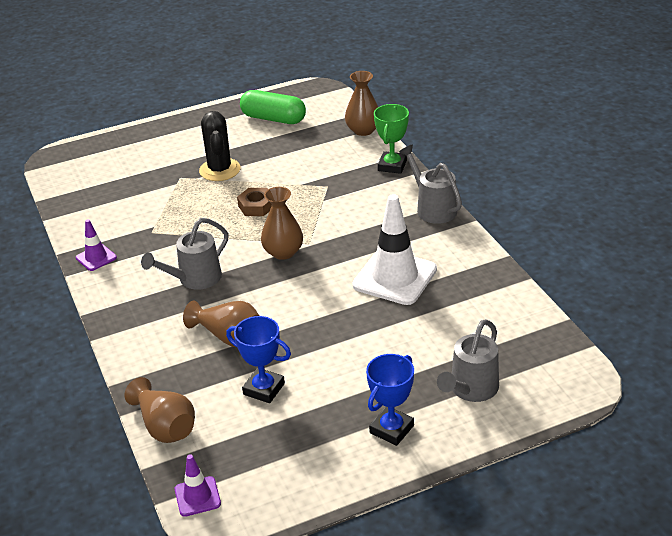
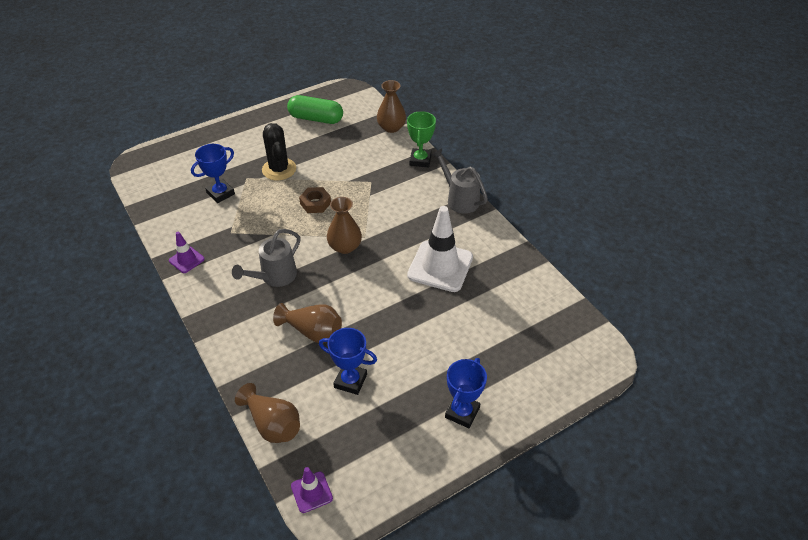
camera: 10 degrees left, 10 degrees up
(147, 192) = (220, 193): none -> blue trophy
(470, 390) = (519, 370): grey watering can -> none

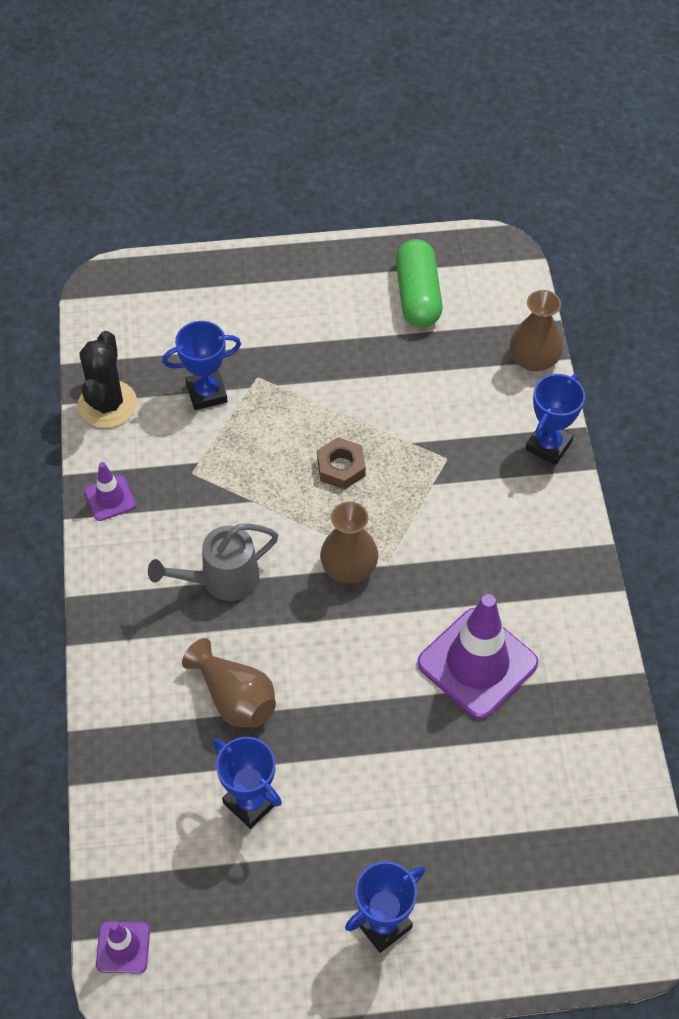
camera: 25 degrees right, 10 degrees up
(272, 424) = (116, 822): brown vase -> none
(279, 169) = (314, 379): black cactus -> black cactus (107, 404)
(316, 118) = (418, 296): green capsule -> green capsule turned 45 degrees clockwise
(420, 160) = (548, 445): green trophy -> blue trophy
(440, 266) = (477, 663): white traffic cone -> purple traffic cone
(459, 199) = (573, 548): grey watering can -> none

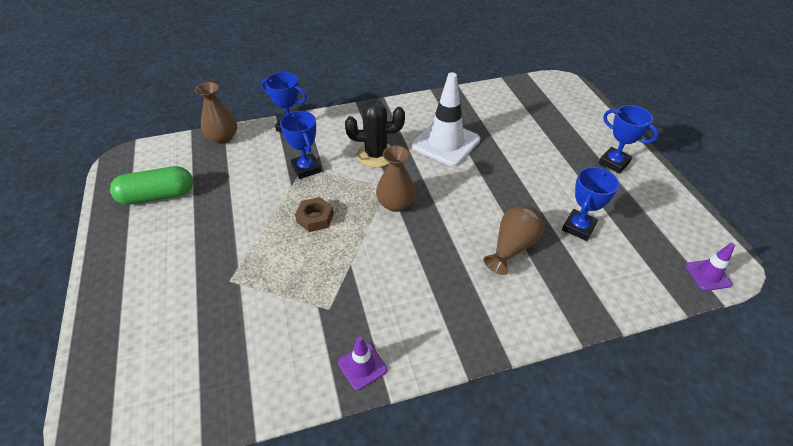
camera: 100 degrees left, 10 degrees down
(107, 404) = (257, 393): black cactus -> black cactus (376, 155)
(206, 393) = (245, 313): blue trophy -> blue trophy (306, 168)
(221, 580) = (423, 271): grey watering can -> none
(477, 663) = (445, 143): purple traffic cone -> white traffic cone

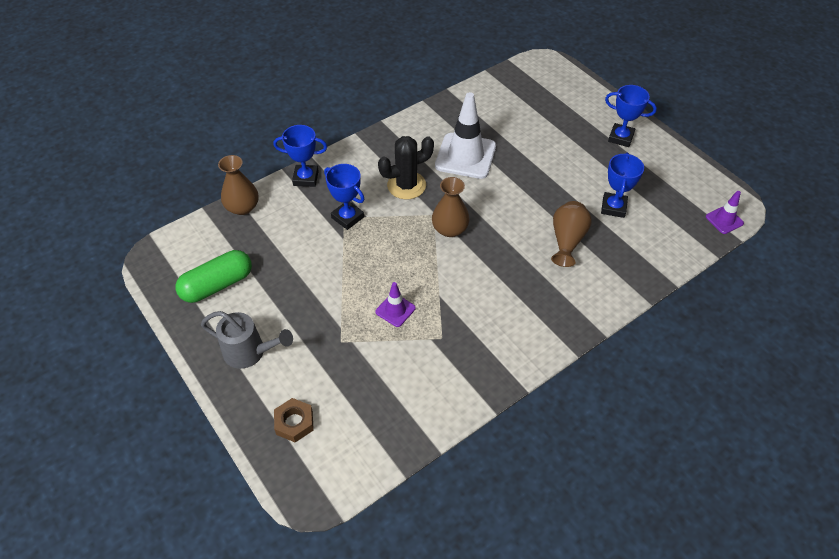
camera: 20 degrees left, 5 degrees up
(142, 265) = (250, 352): none -> grey watering can
(315, 218) = (384, 263): brown nut -> brown nut (294, 423)
(362, 366) = (493, 373): purple traffic cone -> purple traffic cone (395, 310)

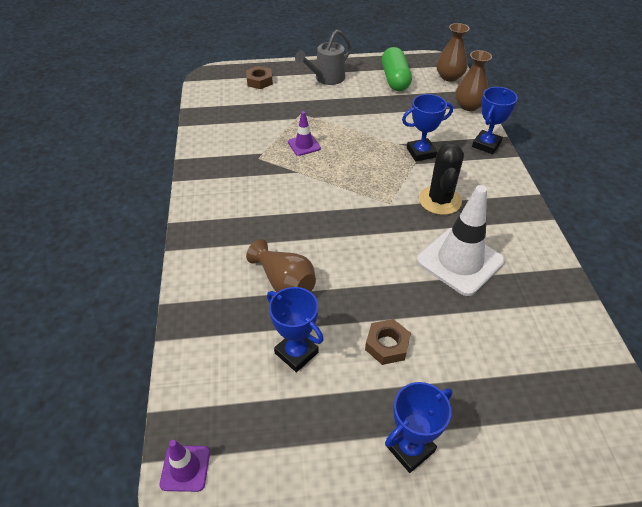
camera: 120 degrees right, 5 degrees down
(450, 229) = (363, 206): brown vase -> brown vase (449, 77)
(567, 168) = (387, 345): none -> brown nut

